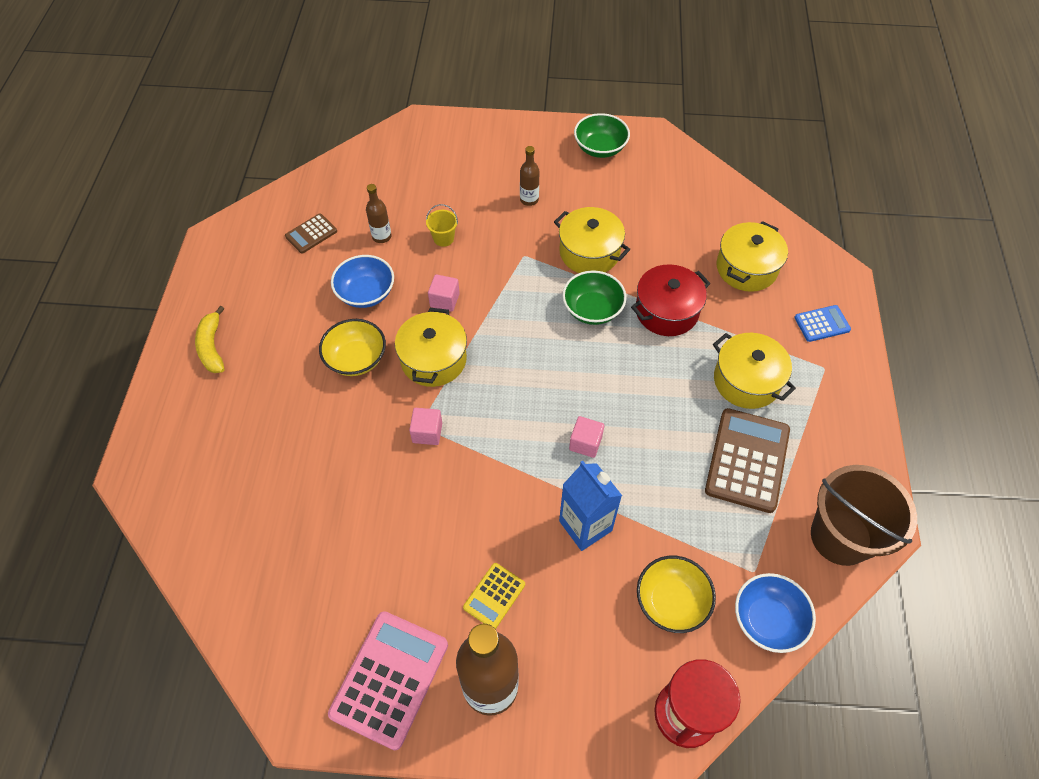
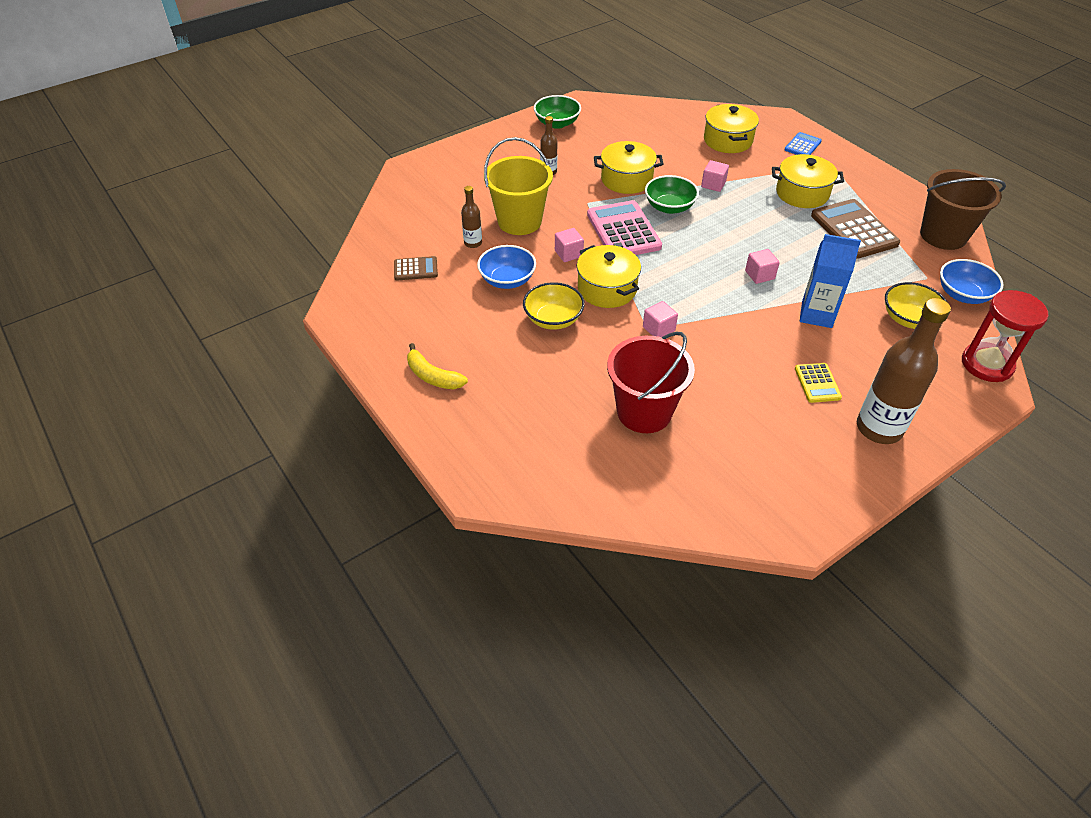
camera: 40 degrees left, 10 degrees down
(311, 234) = (416, 269): brown calculator -> brown calculator turned 105 degrees counterclockwise
(320, 504) = (644, 412): none -> red bucket
(390, 679) = (820, 468): pink calculator -> pink calculator (623, 231)
(443, 238) = (519, 221): yellow bucket -> yellow bucket, size x2.34
(666, 311) = (713, 184): red pot -> pink cube

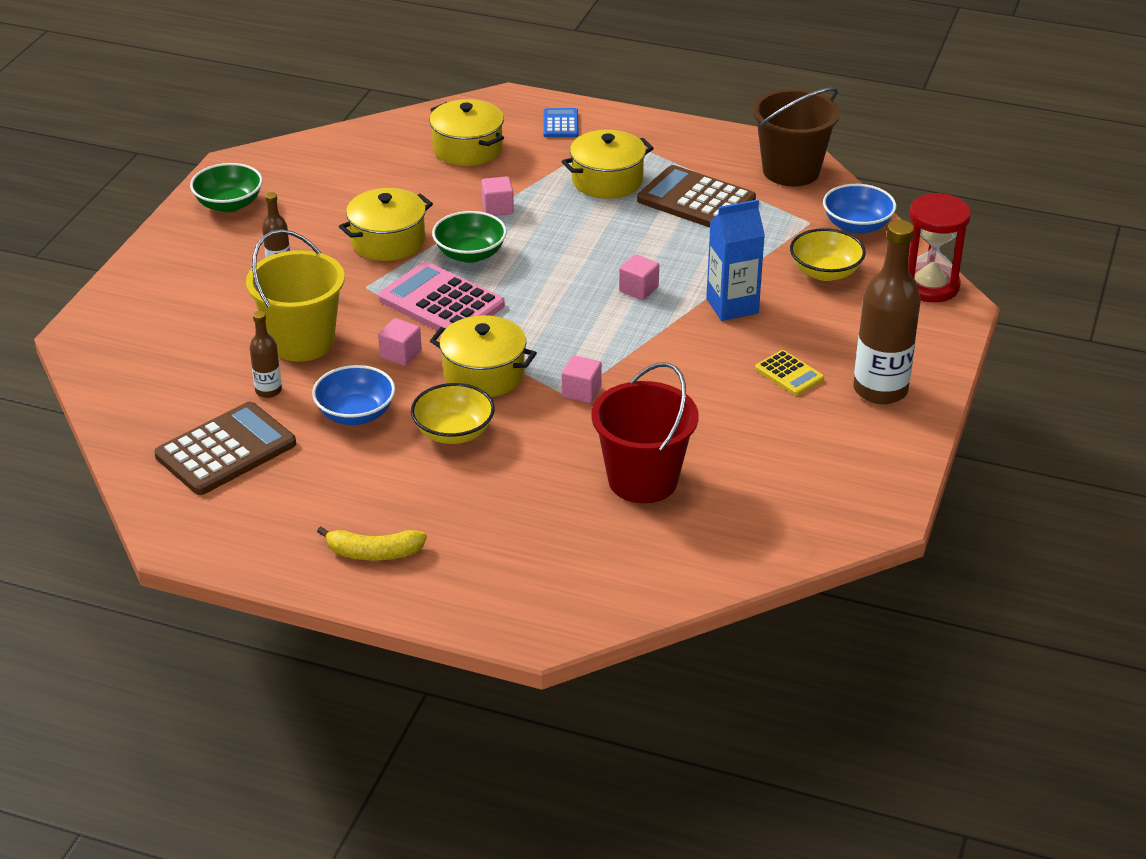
camera: 35 degrees left, 10 degrees down
(416, 269) = (226, 450): brown calculator -> brown calculator, size x1.91

